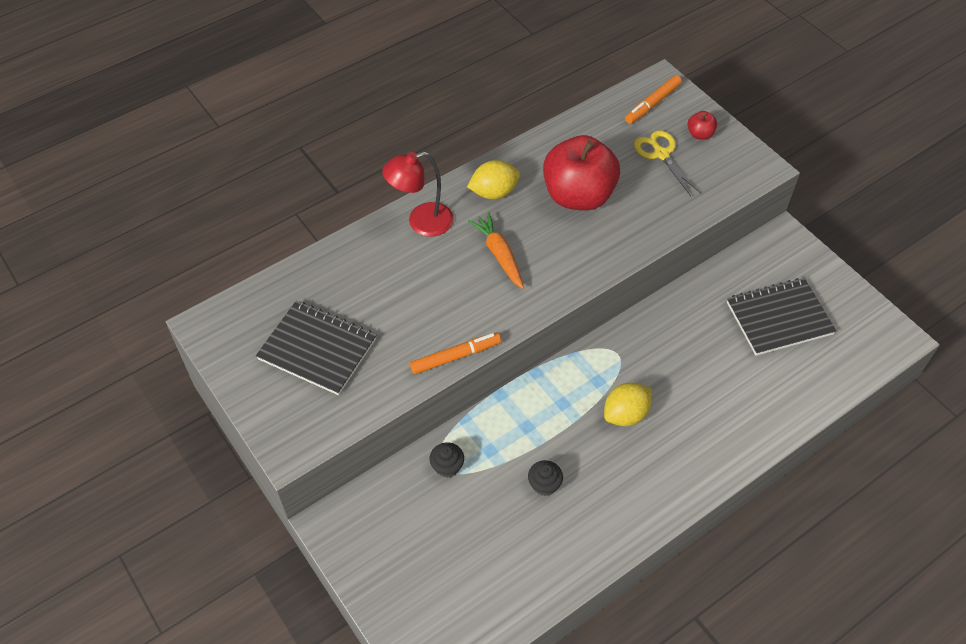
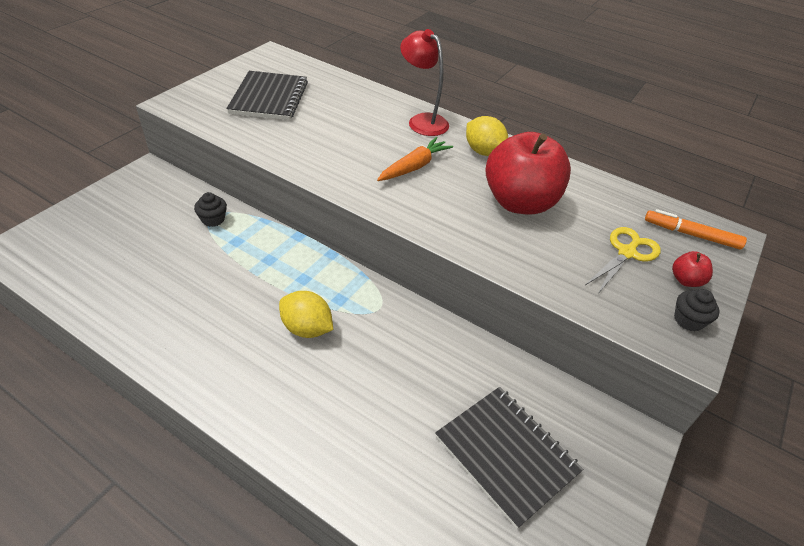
camera: 65 degrees right, 10 degrees down
(455, 357) = (288, 162): orange marker -> none
(544, 484) = (207, 283): black cupcake -> black cupcake (688, 320)

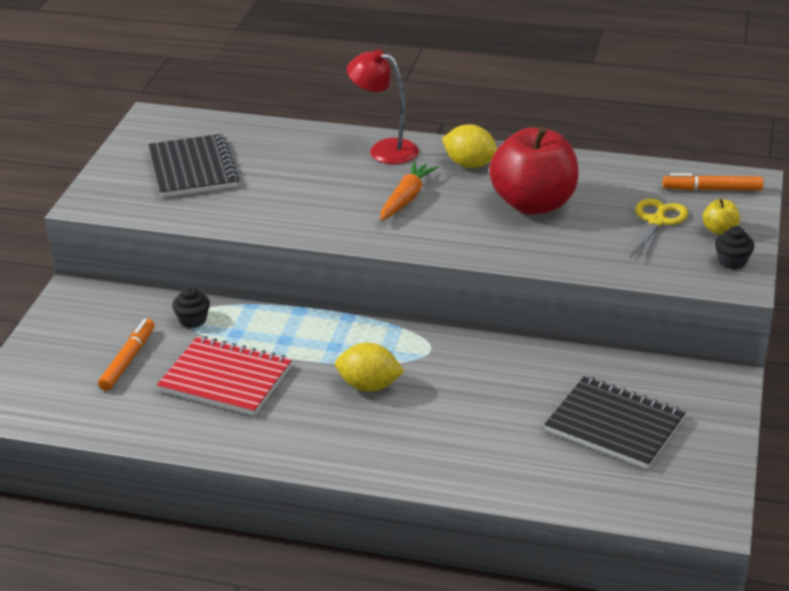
camera: 15 degrees left, 10 degrees down
(140, 239) = (128, 360): none -> orange marker
(198, 281) = (226, 379): none -> red notebook
(686, 280) = (719, 230): red apple -> yellow apple

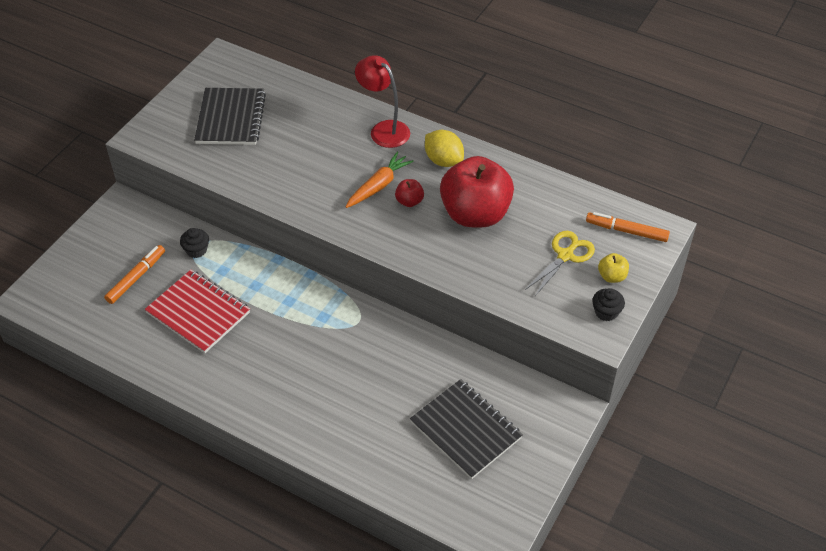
camera: 15 degrees right, 15 degrees up
(369, 386) = (298, 345): yellow lemon -> none
(450, 206) = (409, 201): none -> red apple

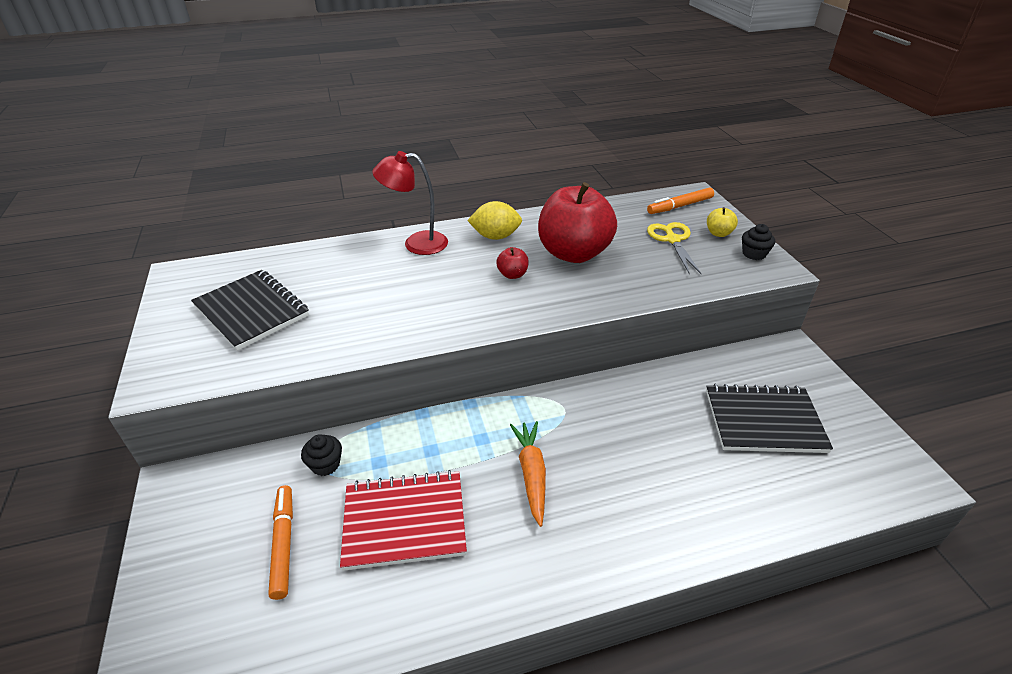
camera: 45 degrees left, 10 degrees down
(378, 186) = (471, 279): orange carrot -> orange carrot (531, 474)

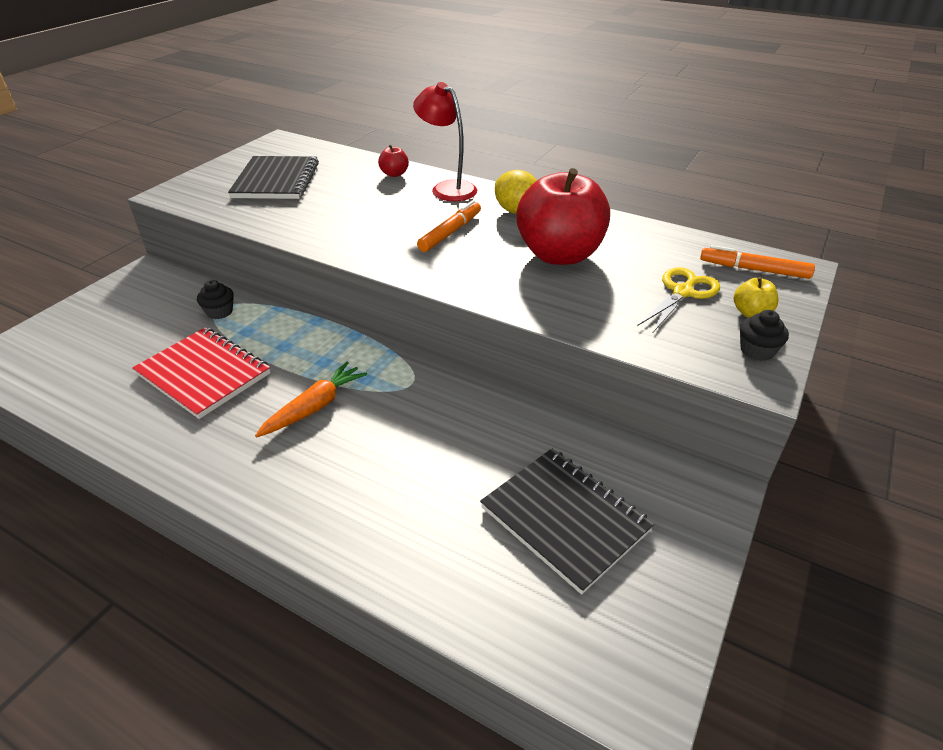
camera: 45 degrees right, 0 degrees up
(284, 544) = (137, 338): orange marker -> orange marker (450, 232)
(512, 274) = (477, 244): red apple -> red apple (394, 174)

